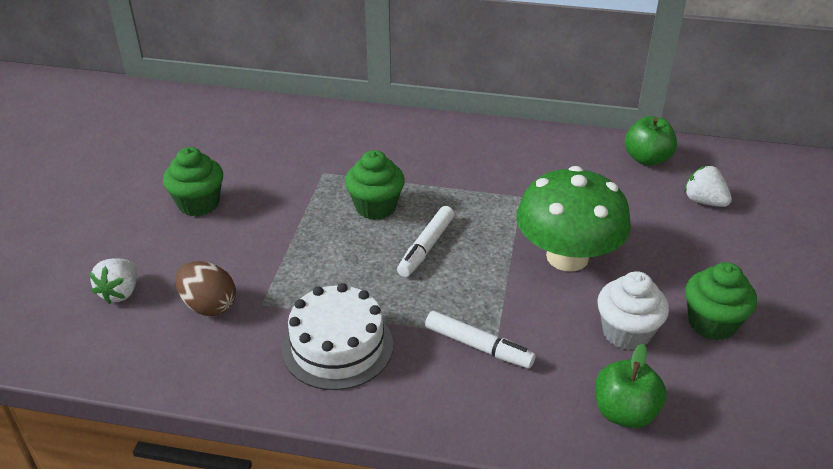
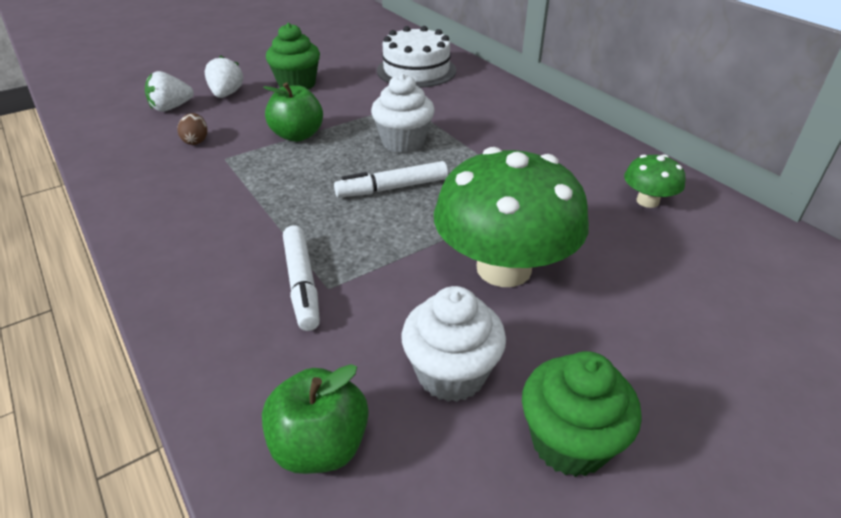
camera: 45 degrees right, 0 degrees up
(209, 305) = (196, 141): brown egg -> brown egg, size x0.60
(337, 346) = (214, 213): white cake -> white cake (416, 70)
(375, 207) = (403, 142): green cupcake -> white cupcake
(578, 163) = (647, 201): none -> green mushroom
(647, 159) = (741, 237): green apple -> green apple (297, 135)
(704, 201) = (761, 315): white strawberry -> white strawberry (226, 94)

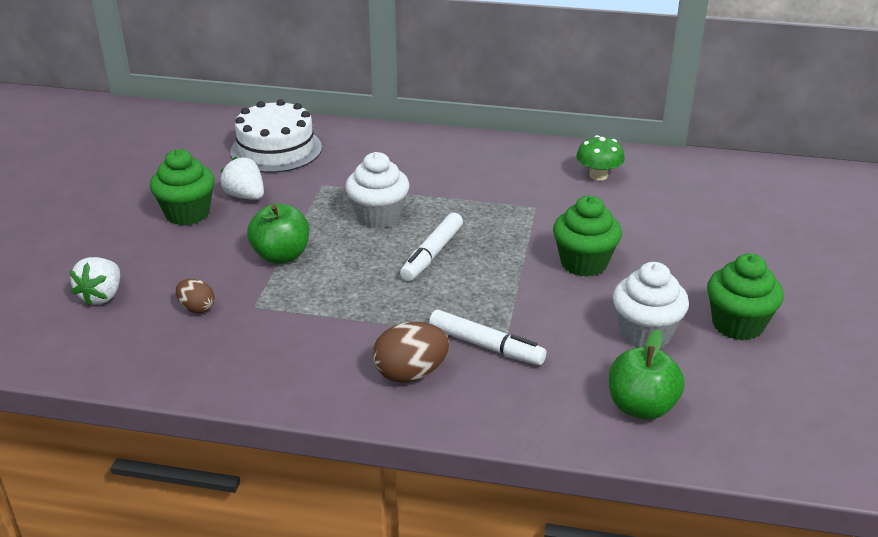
camera: 45 degrees left, 5 degrees down
(217, 266) = (410, 373): none -> brown egg
(226, 94) = (133, 256): white strawberry -> white strawberry (245, 196)
(503, 268) = (584, 263): green mushroom -> green cupcake

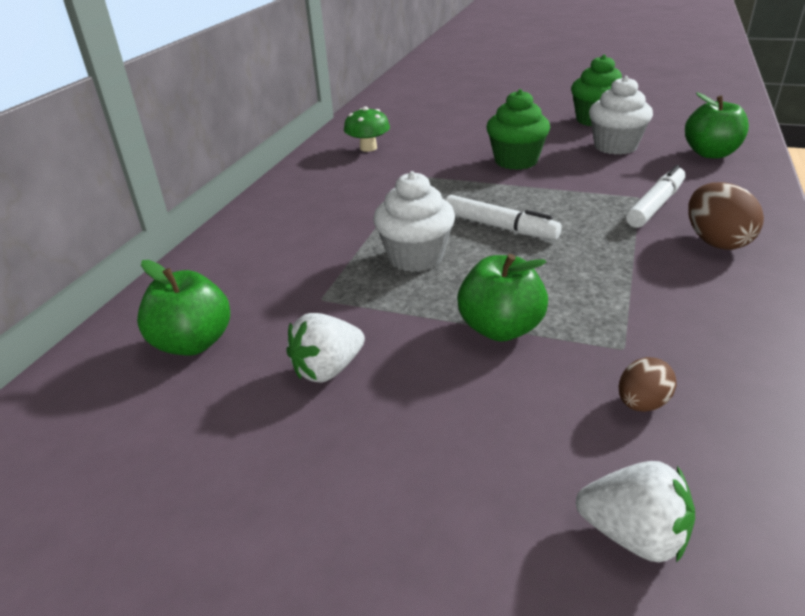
camera: 80 degrees left, 0 degrees up
(187, 213) = (363, 435): green cupcake -> none
(276, 149) = (193, 343): white cake -> green apple

